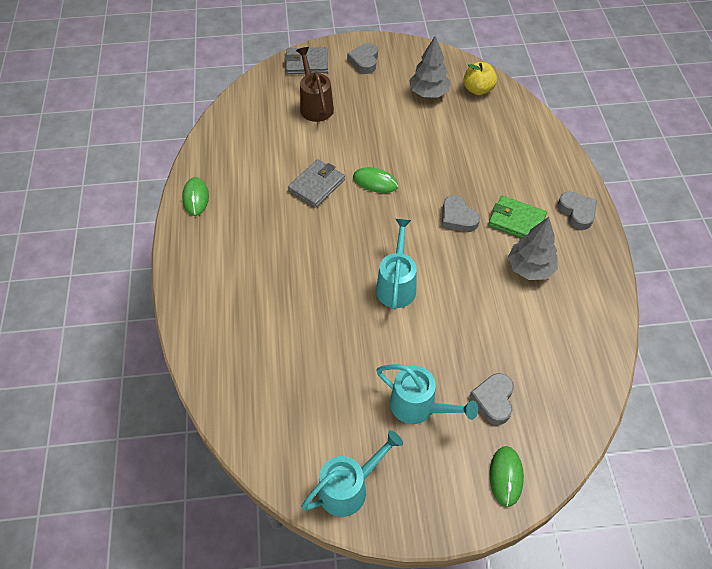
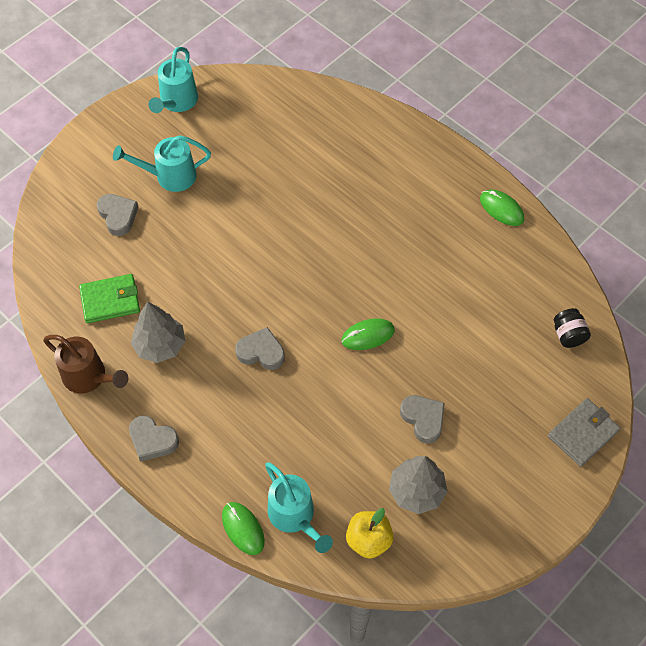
camera: 140 degrees right, 5 degrees up
(253, 106) = (568, 335): none -> black jar
(315, 105) = (513, 383): brown watering can -> brown watering can (89, 377)
(317, 185) = (415, 294): grey wallet -> none
(364, 61) = (528, 486): grey heart -> grey heart (423, 419)
(396, 284) = (262, 252): turquoise watering can -> turquoise watering can (295, 517)
(506, 476) = (76, 173): green mouse -> green mouse (243, 529)
(516, 221) = (204, 387): green wallet -> green wallet (110, 300)

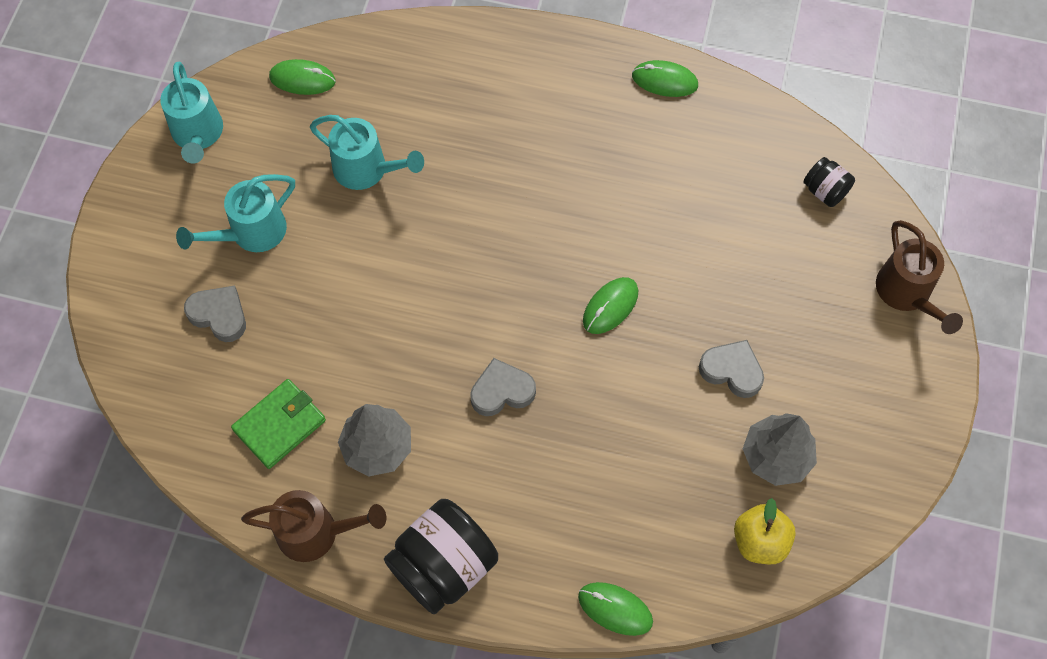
camera: 30 degrees left, 5 degrees up
(152, 440) = (443, 566): grey heart -> black jar
(263, 98) = (302, 79): none -> green mouse
(295, 517) = (664, 561): turquoise watering can -> turquoise watering can (367, 170)
(583, 434) = (907, 294): grey wallet -> brown watering can

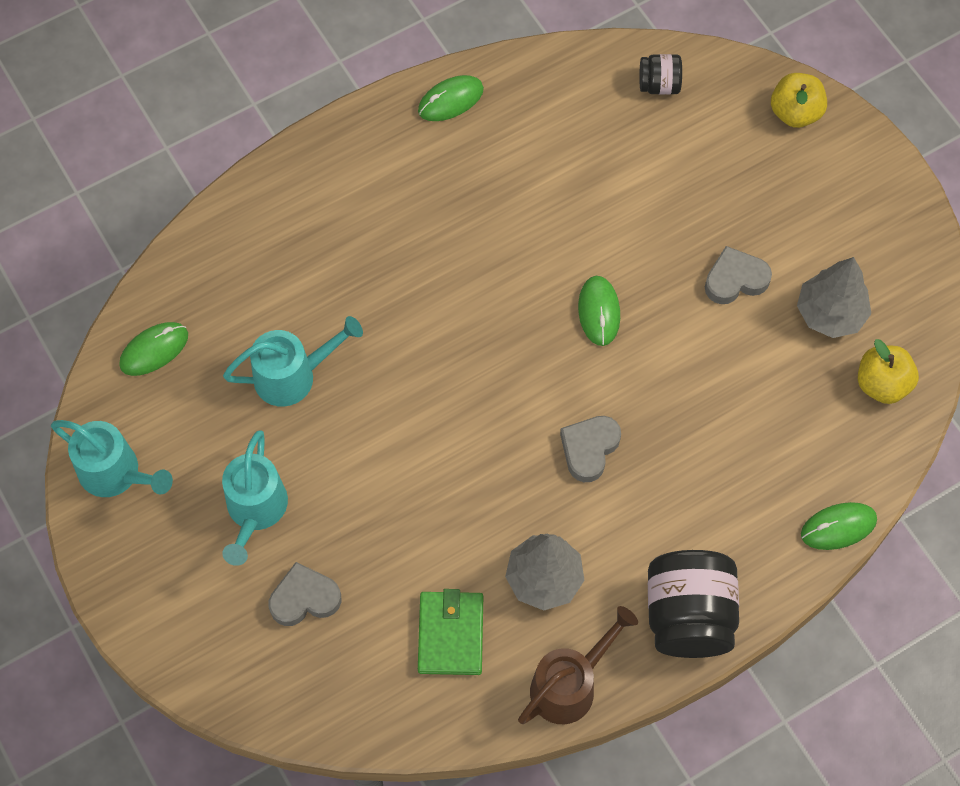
camera: 45 degrees left, 0 degrees up
(907, 294) = (795, 113): brown watering can -> yellow apple

